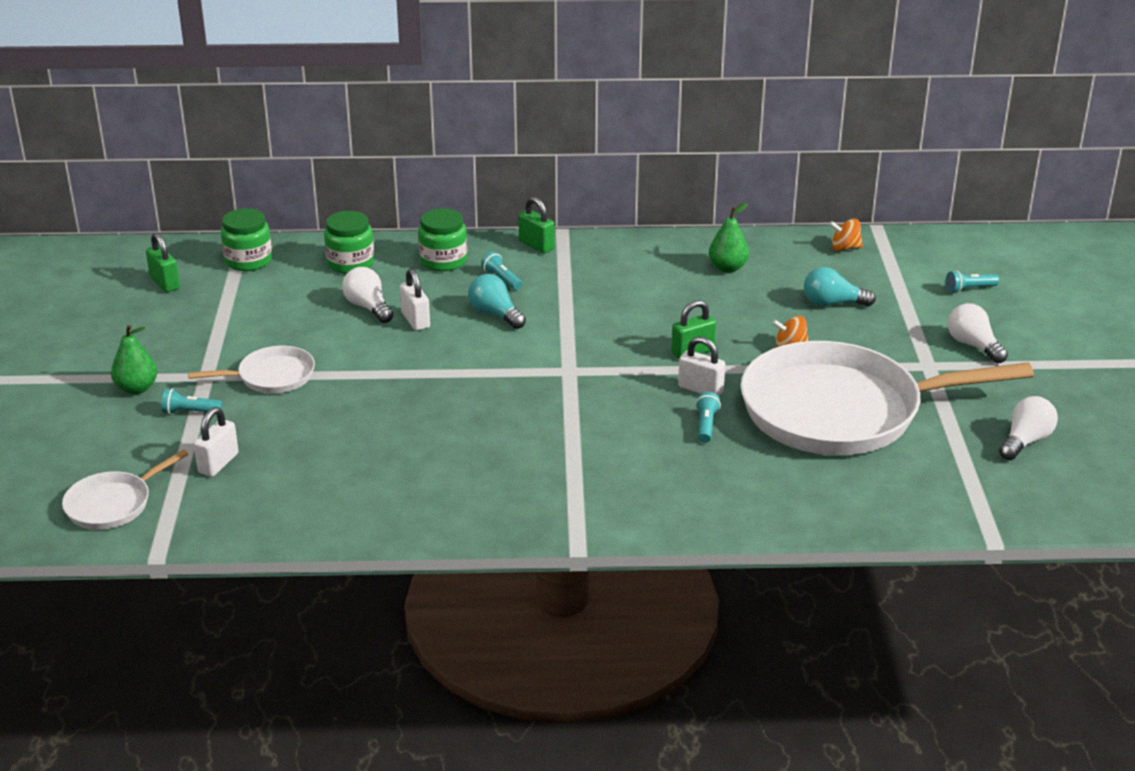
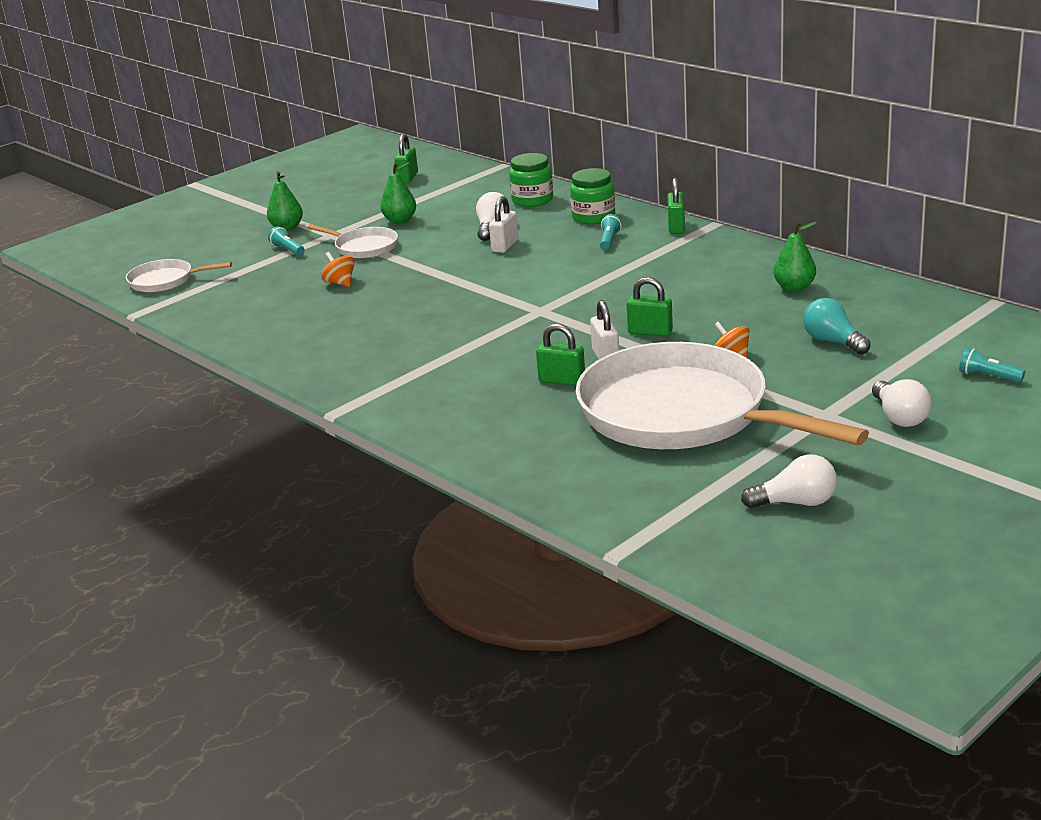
camera: 50 degrees right, 5 degrees down
(218, 463) = (249, 282): white padlock -> none
(248, 261) = (476, 180): green jar -> none
(253, 333) = (400, 220): none -> green pear
(495, 314) = (561, 260): turquoise light bulb -> none
(706, 425) = (562, 381): turquoise flashlight -> green padlock
(845, 248) = (929, 307): orange spinning top -> orange spinning top (340, 283)
(973, 345) = (899, 417): white light bulb -> white light bulb turned 150 degrees clockwise

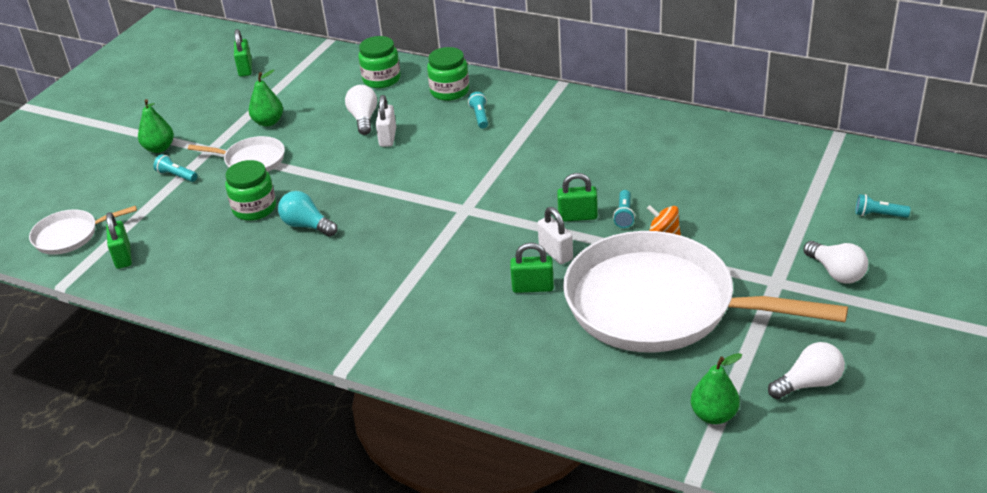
camera: 20 degrees left, 10 degrees up
(340, 283) = (254, 208): orange spinning top -> green jar
(676, 227) = (530, 92): green padlock -> green padlock (123, 257)
(700, 337) = (624, 215): none -> turquoise flashlight
(794, 288) = (671, 145): green pear -> green pear (714, 415)
(833, 341) = (736, 200): turquoise light bulb -> turquoise light bulb (307, 225)

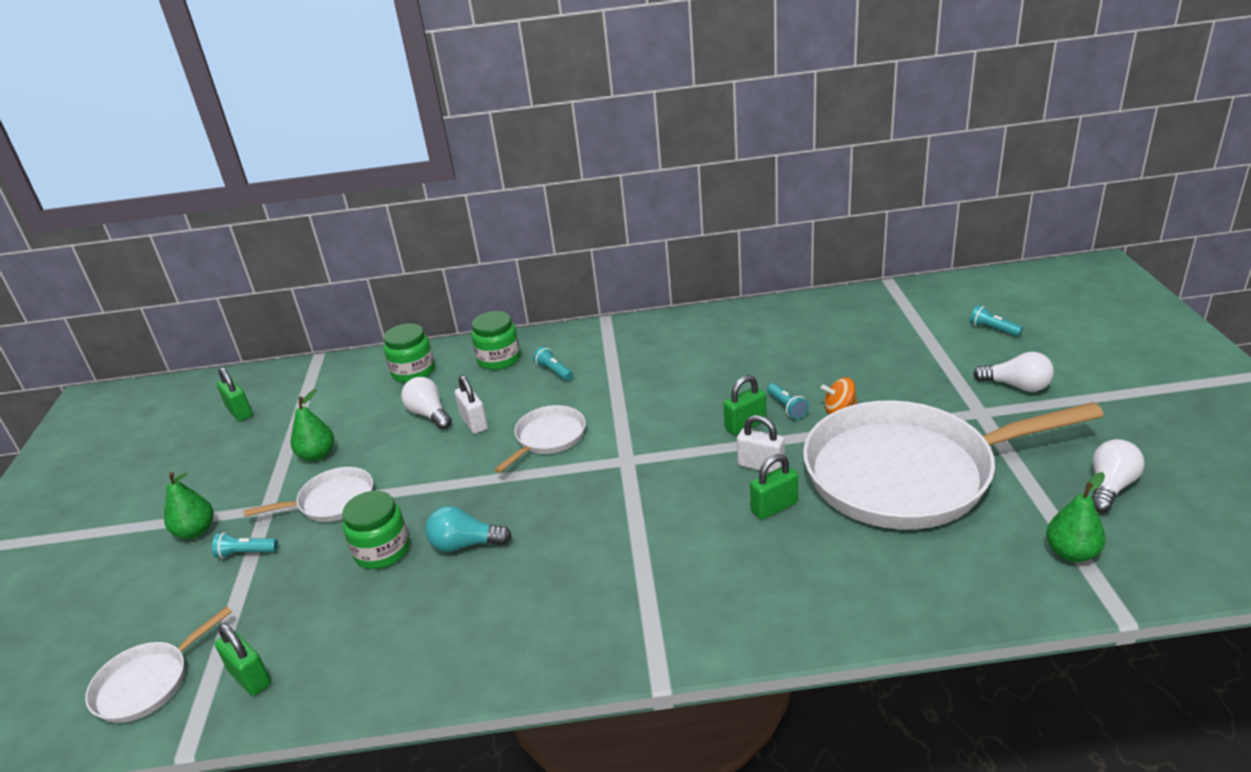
camera: 30 degrees left, 5 degrees down
(427, 170) = (548, 438): none -> white pan
(878, 215) = (993, 329): turquoise flashlight -> turquoise flashlight turned 60 degrees clockwise

